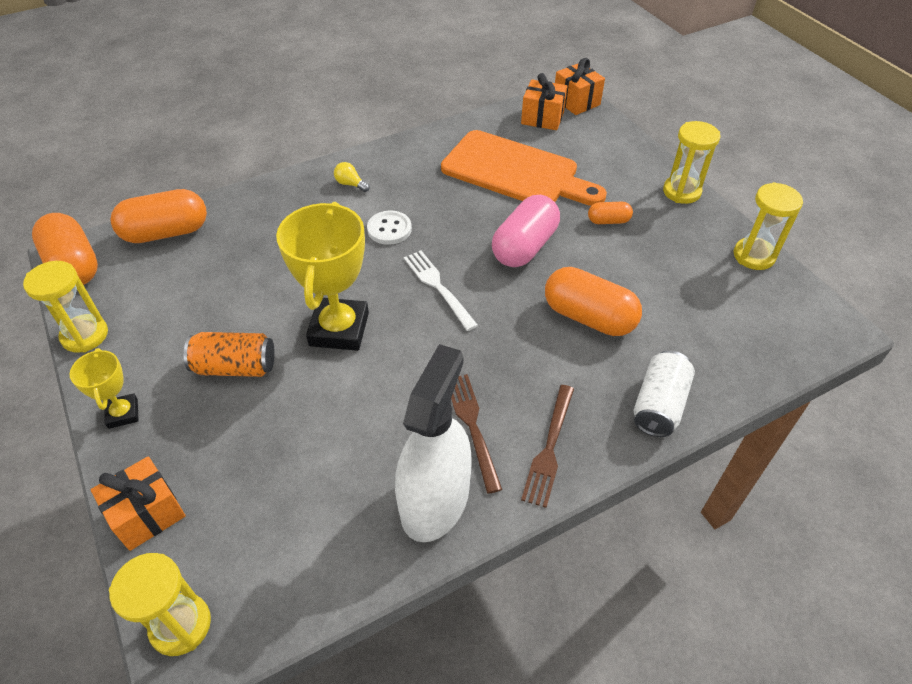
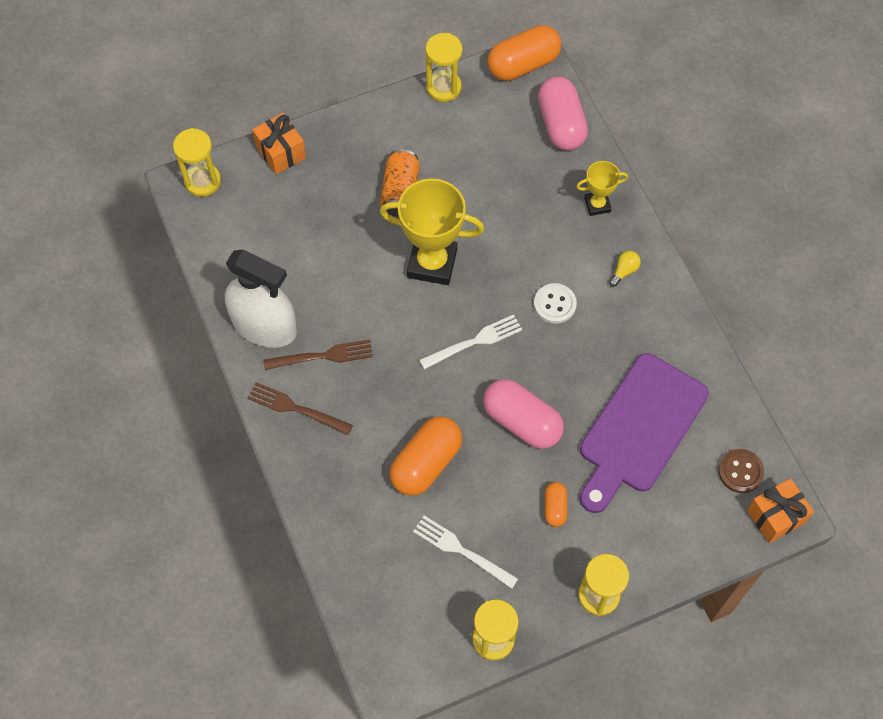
camera: 95 degrees right, 15 degrees up
(123, 413) = (365, 125): yellow trophy -> yellow trophy (597, 205)
(166, 232) = (561, 124): orange capsule -> pink capsule
(515, 172) = (639, 429): orange cutting board -> purple cutting board
(542, 118) = (740, 471): orange gift -> brown button
(659, 405) = (325, 499): white can -> none
(675, 283) = (462, 551): none -> white fork

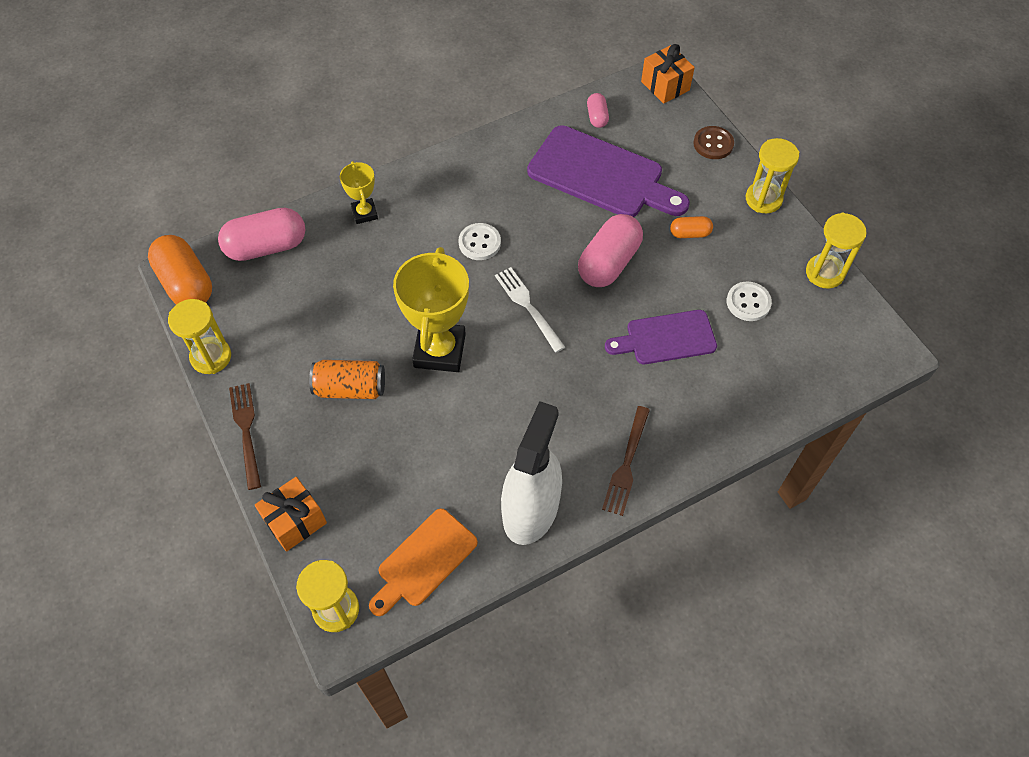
camera: 95 degrees left, 5 degrees down
(232, 243) = (424, 561): none -> orange cutting board
(323, 356) = (561, 444): brown fork -> brown fork (246, 431)
(426, 463) = (666, 338): orange capsule -> purple cutting board
(462, 551) = (748, 302): white fork -> white button
(624, 271) = (439, 190): yellow light bulb -> none
(725, 434) = (597, 117): none -> pink capsule
(740, 471) = (629, 107): brown button -> brown button (713, 144)

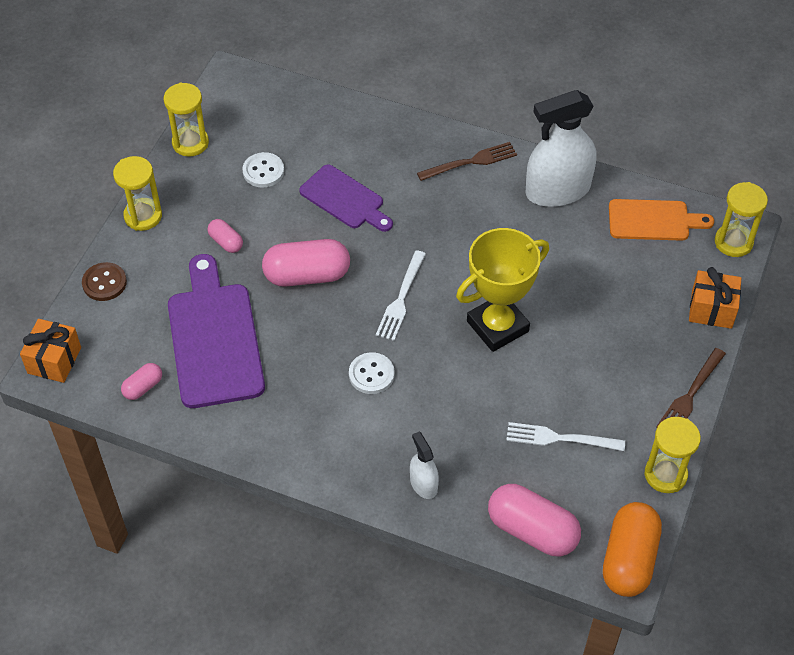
camera: 130 degrees left, 5 degrees down
(309, 315) = (560, 438): none -> white fork
(350, 388) = (587, 358): orange can -> none
(364, 213) = (423, 484): yellow trophy -> white spray bottle
(690, 233) = (226, 242): orange capsule -> pink capsule

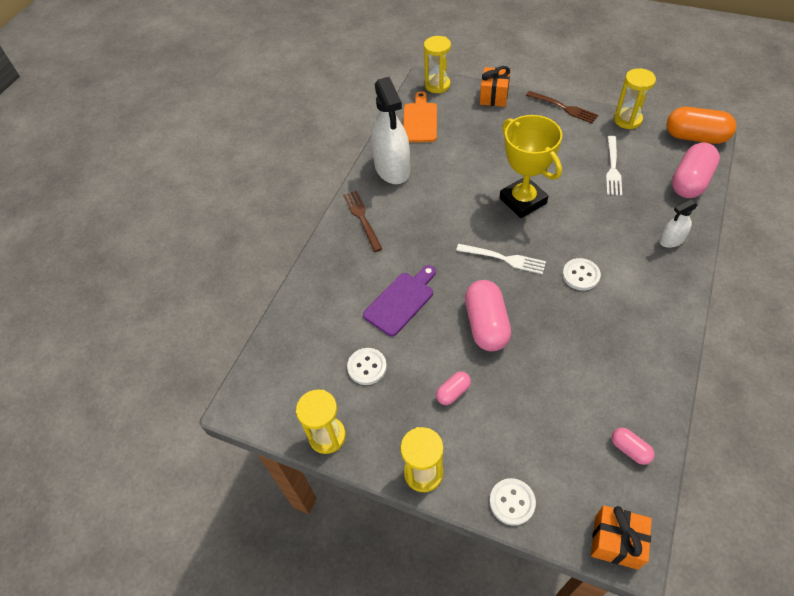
camera: 85 degrees left, 0 degrees up
(104, 283) = (512, 502): brown button -> white button
(215, 338) = (564, 392): purple cutting board -> none

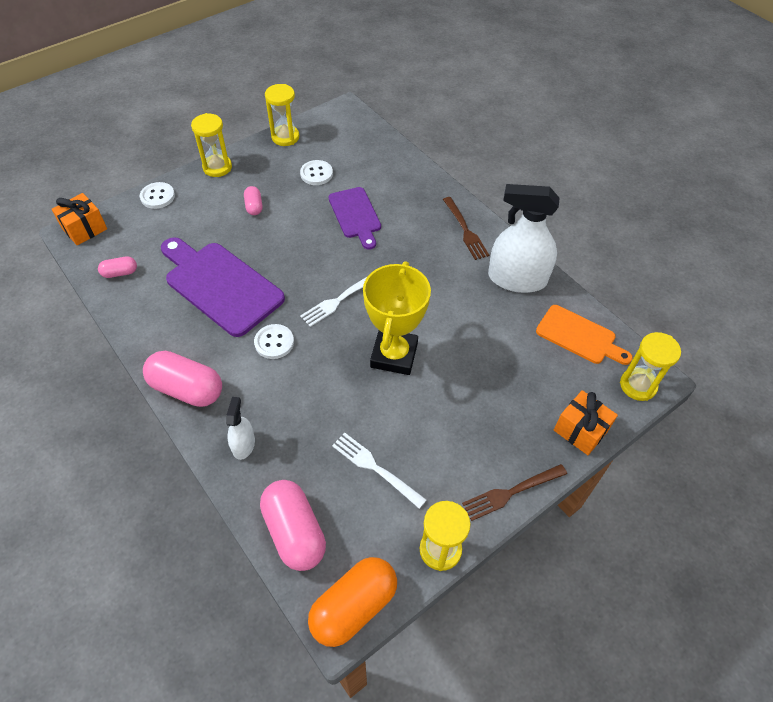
camera: 115 degrees right, 0 degrees up
(362, 218) = (465, 230): brown fork -> brown fork turned 60 degrees clockwise
(486, 324) = (288, 253): pink capsule -> pink capsule (187, 389)
(523, 201) = (394, 355): yellow trophy -> yellow trophy turned 75 degrees counterclockwise
(565, 351) = (220, 285): none -> purple cutting board

